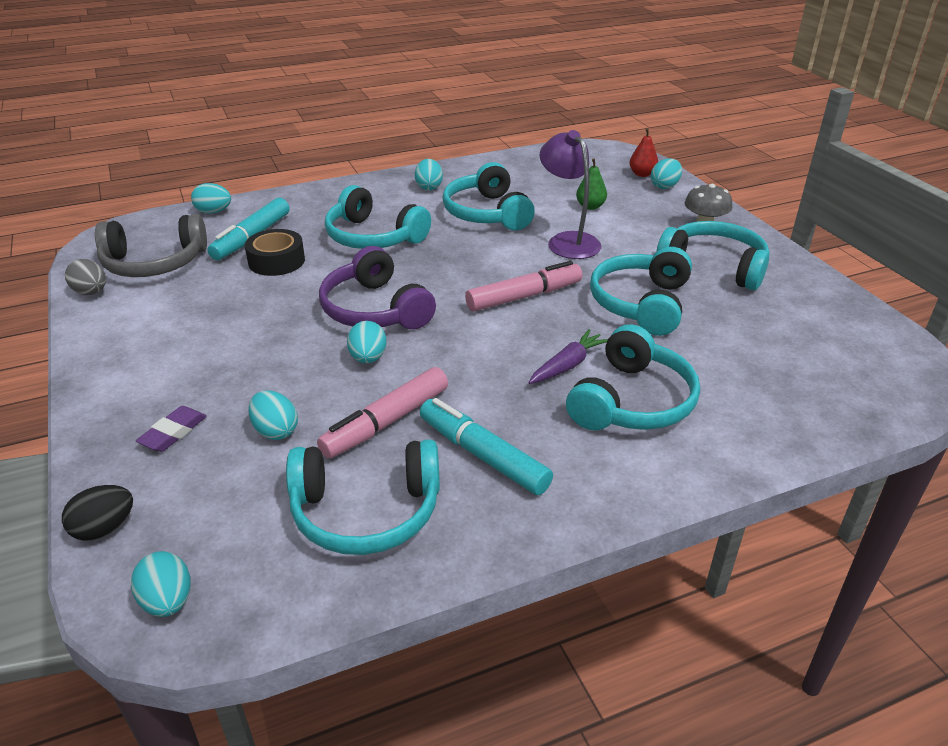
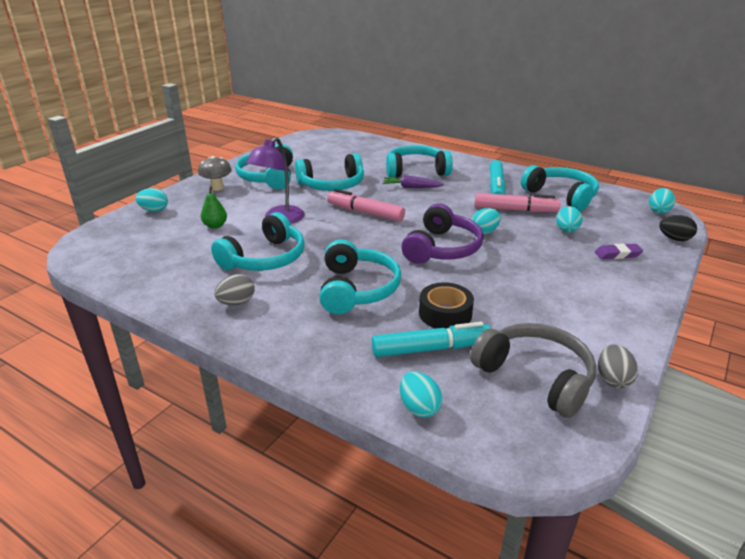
camera: 125 degrees left, 5 degrees down
(429, 187) = (236, 302): turquoise egg -> grey egg
(642, 174) = (134, 222): red pear -> none

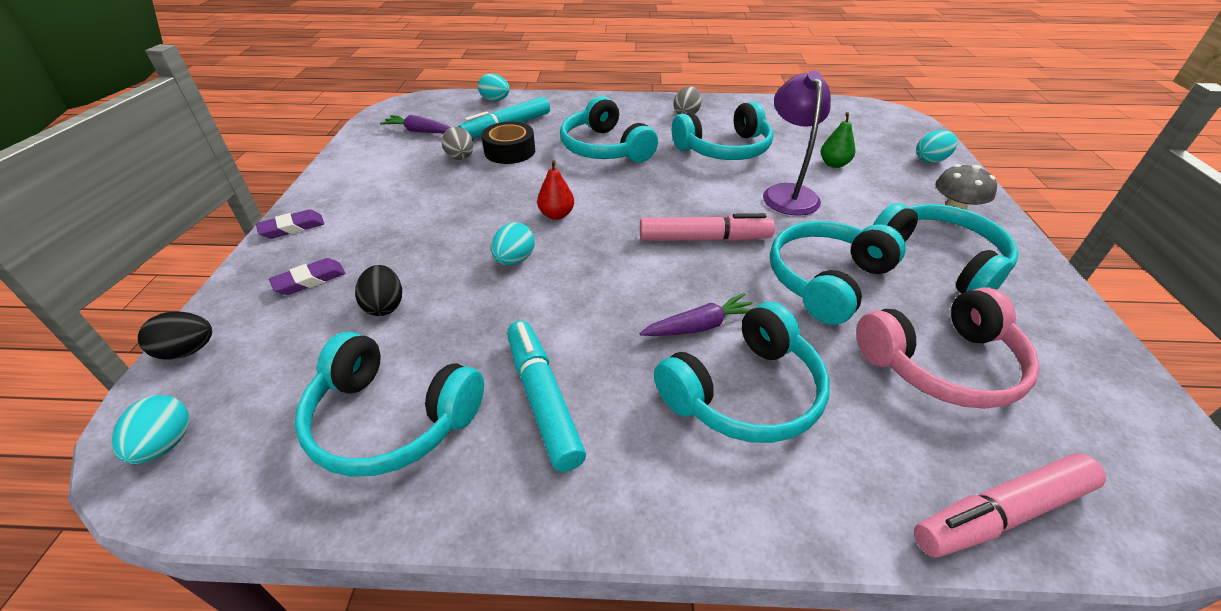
camera: 150 degrees right, 10 degrees up
(264, 258) = (724, 149): turquoise headphones -> turquoise headphones turned 120 degrees counterclockwise
(334, 160) = (941, 363): none -> pink headphones
(441, 248) = (556, 215): purple headphones -> red pear
(515, 210) = (481, 330): pink marker -> pink marker (1001, 514)
(535, 377) = (420, 131): grey headphones -> purple carrot
(567, 231) = (385, 306): turquoise egg -> black egg
(613, 379) = (357, 144): grey egg -> grey egg (460, 158)
(647, 294) = (292, 228): none -> purple eraser

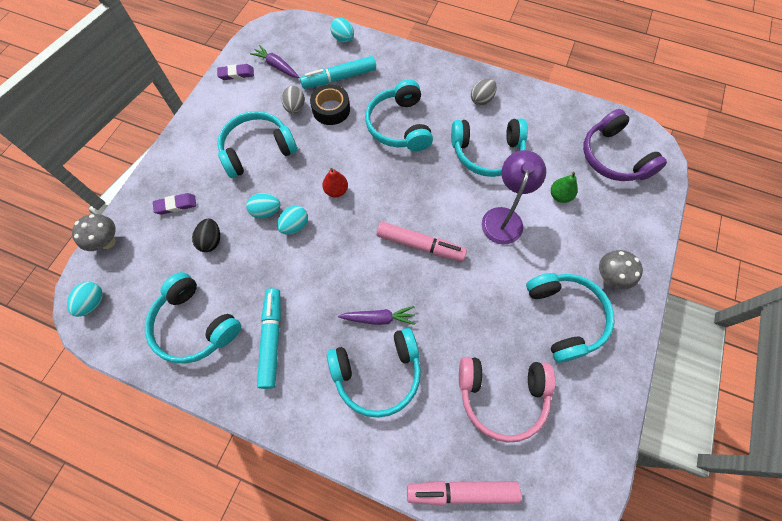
camera: 20 degrees right, 25 degrees up
(188, 351) = (107, 242): black egg -> grey mushroom
(292, 228) = (174, 152): purple eraser -> purple eraser (236, 74)
(827, 280) = (477, 309): turquoise headphones -> turquoise headphones (257, 150)
(861, 127) = (614, 157): none -> purple headphones
(930, 160) = (640, 215): turquoise egg -> turquoise egg (266, 211)

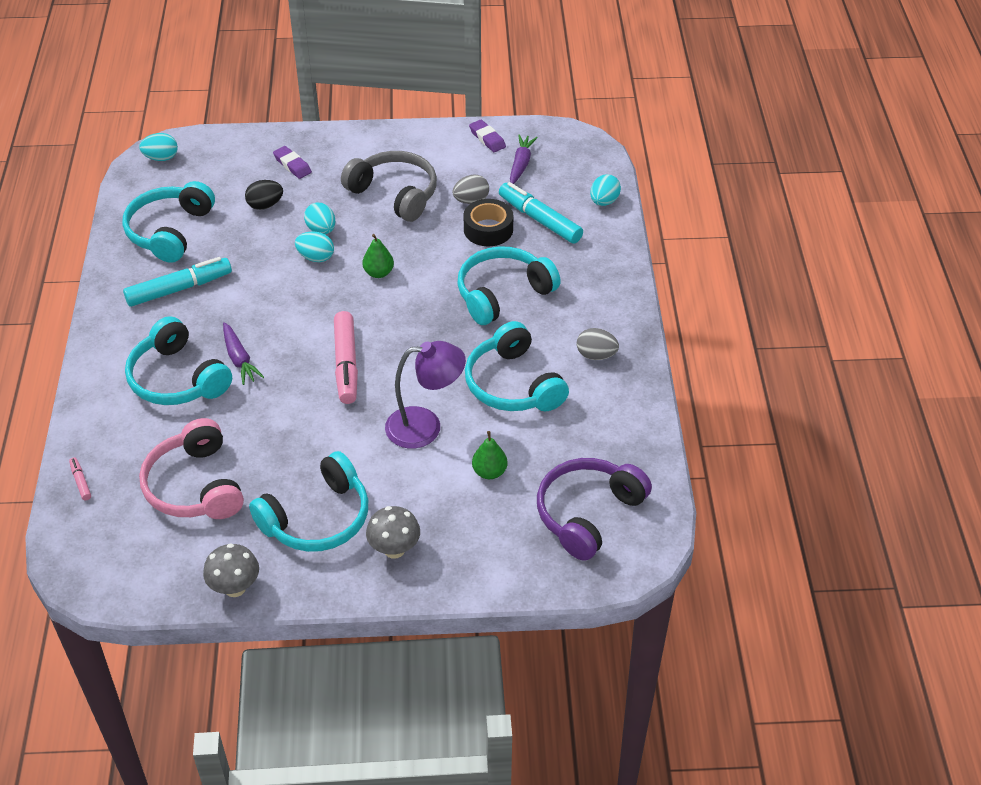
camera: 65 degrees right, 20 degrees down
(107, 242) = (227, 139): grey mushroom -> grey mushroom (235, 588)
(257, 150) = (394, 194): turquoise headphones -> grey headphones
(336, 190) = (378, 273): red pear -> green pear
(462, 491) = (80, 481): pink marker -> pink marker, size x0.44

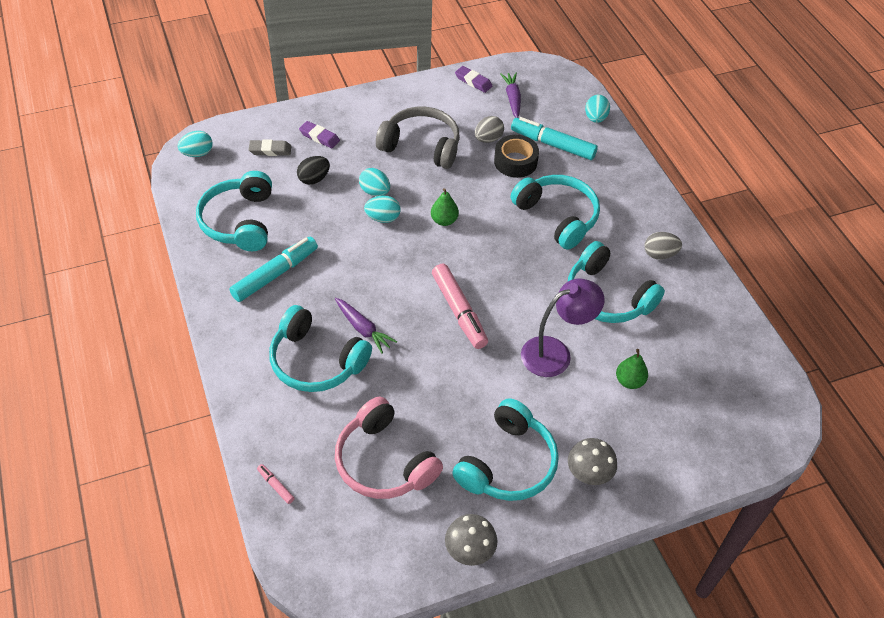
camera: 20 degrees left, 5 degrees up
(235, 168) = (270, 150): none -> grey eraser
(503, 294) = (557, 217): turquoise headphones -> turquoise headphones turned 105 degrees clockwise
(588, 514) = (727, 398): purple headphones -> none

